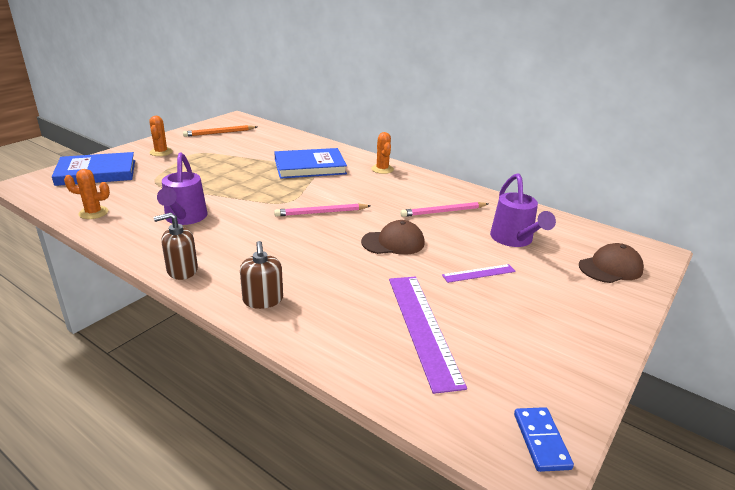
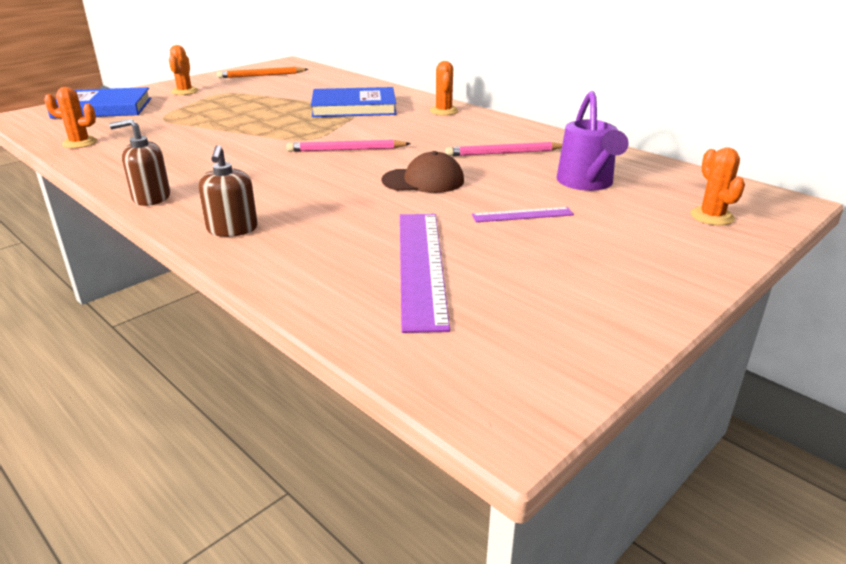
camera: 10 degrees right, 0 degrees up
(184, 218) = (180, 150): purple watering can -> none
(541, 441) = (528, 393): blue domino -> none
(610, 268) = (712, 216): brown cap -> orange cactus

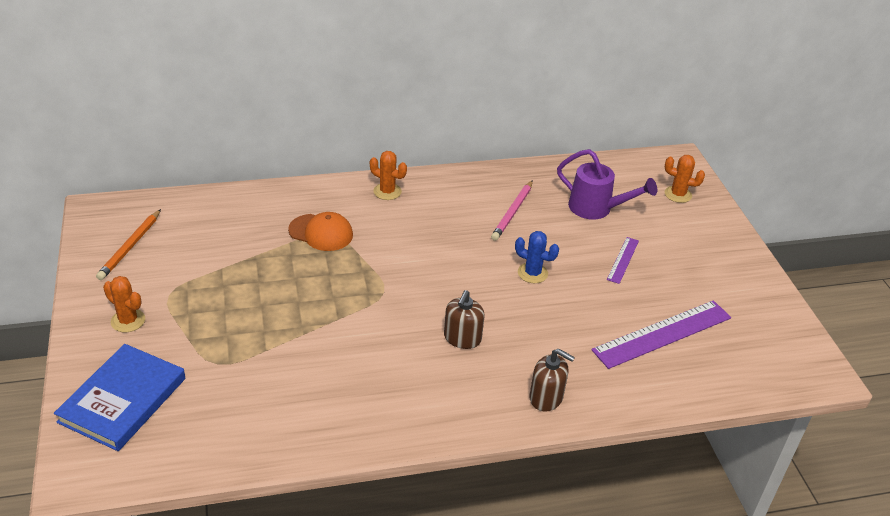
camera: 60 degrees left, 10 degrees up
(79, 143) = (243, 442): orange cactus -> none
(151, 197) = (446, 425): brown soap dispenser -> brown soap dispenser (462, 338)
(346, 150) = (432, 282): pink pencil -> none
(354, 107) = (321, 233): blue book -> orange cap
(421, 266) = (662, 334): purple ruler -> purple ruler turned 60 degrees counterclockwise
(423, 181) = (532, 273): brown cap -> blue cactus

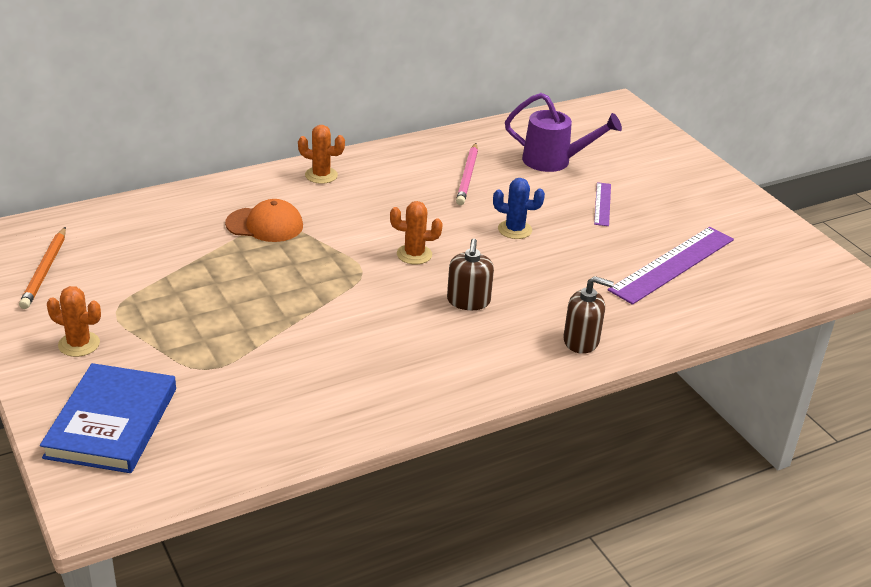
camera: 15 degrees left, 5 degrees down
(678, 194) = (631, 137): orange cactus -> orange cactus (414, 254)

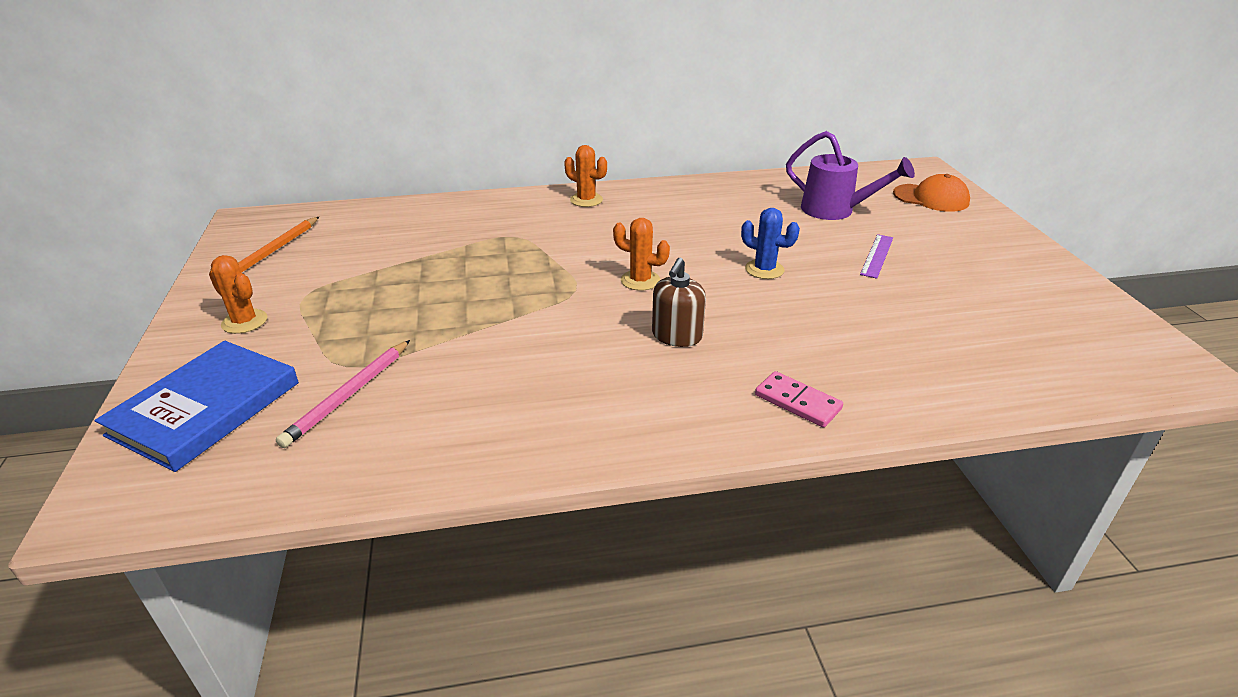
camera: 20 degrees right, 0 degrees up
(265, 225) = (504, 236): orange cap -> orange cap (931, 198)
(467, 176) = (734, 215): pink pencil -> pink pencil (349, 395)
(581, 341) = (797, 402): brown soap dispenser -> pink domino
(672, 264) = (946, 329): purple ruler -> none

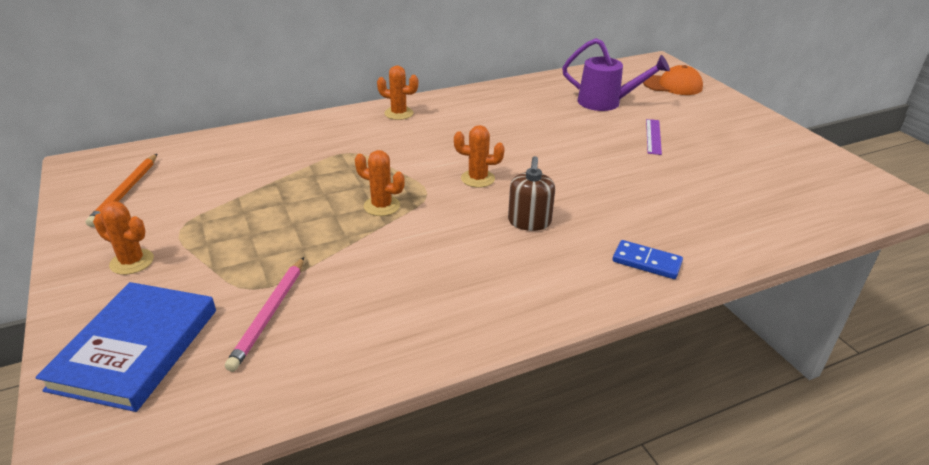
camera: 15 degrees left, 0 degrees up
(519, 297) = (381, 206): none -> orange cactus
(764, 269) = (573, 157): blue cactus -> none
(797, 402) = (646, 262): pink domino -> blue domino

